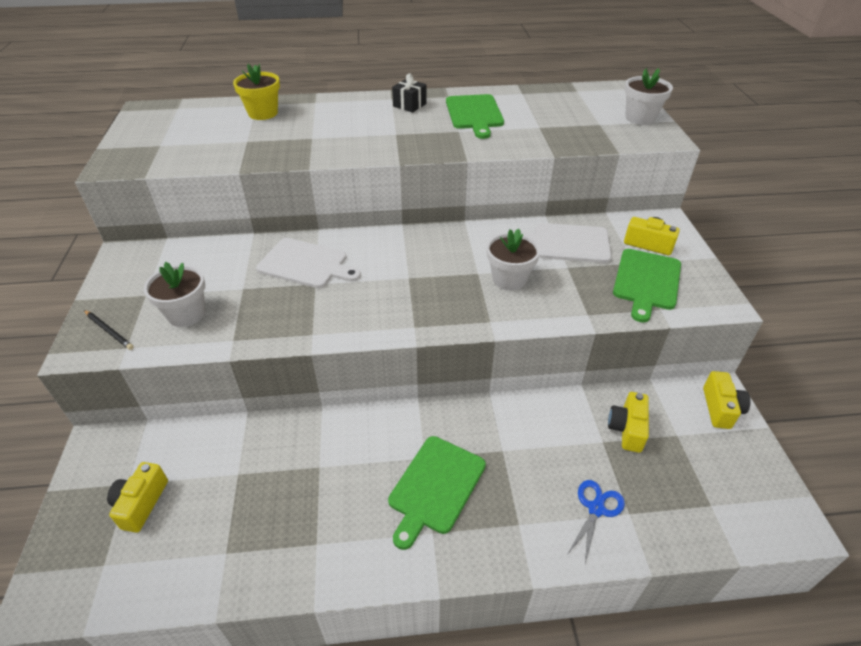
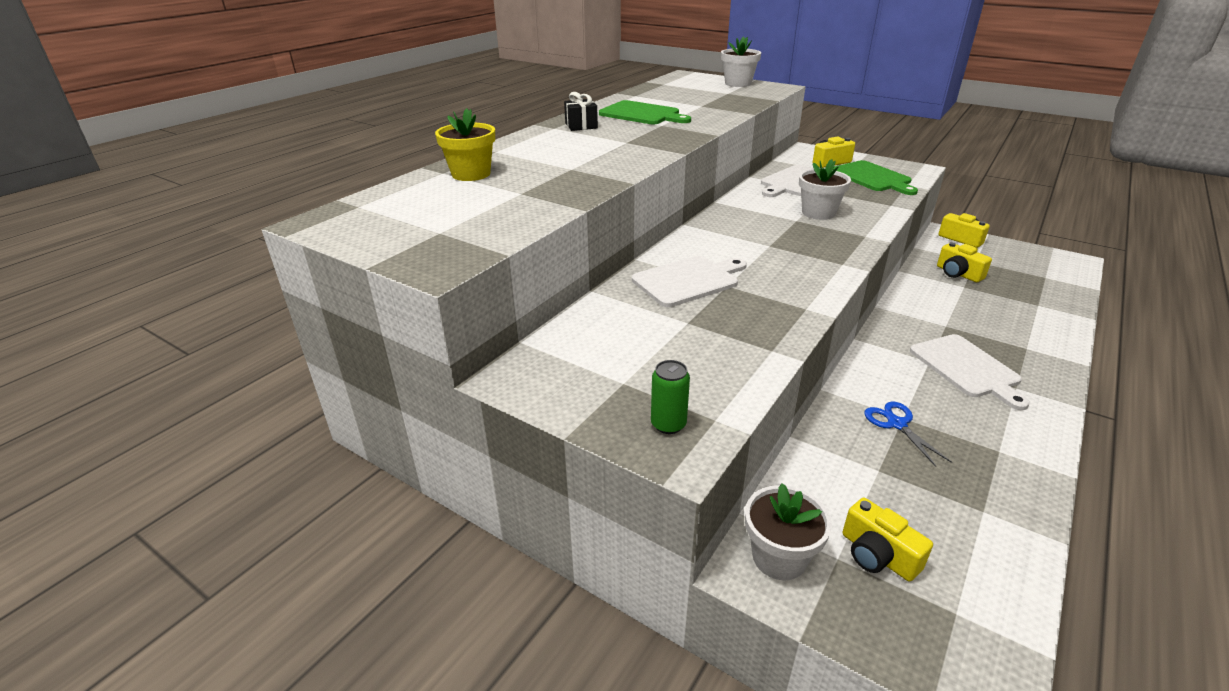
camera: 50 degrees left, 10 degrees down
(109, 331) = (668, 424): black pencil -> green can
(186, 314) = (695, 365): white flower pot -> white flower pot (779, 557)
(435, 487) = (967, 368): green cutting board -> white cutting board
(596, 509) = (1027, 314): blue scissors -> blue scissors (896, 424)

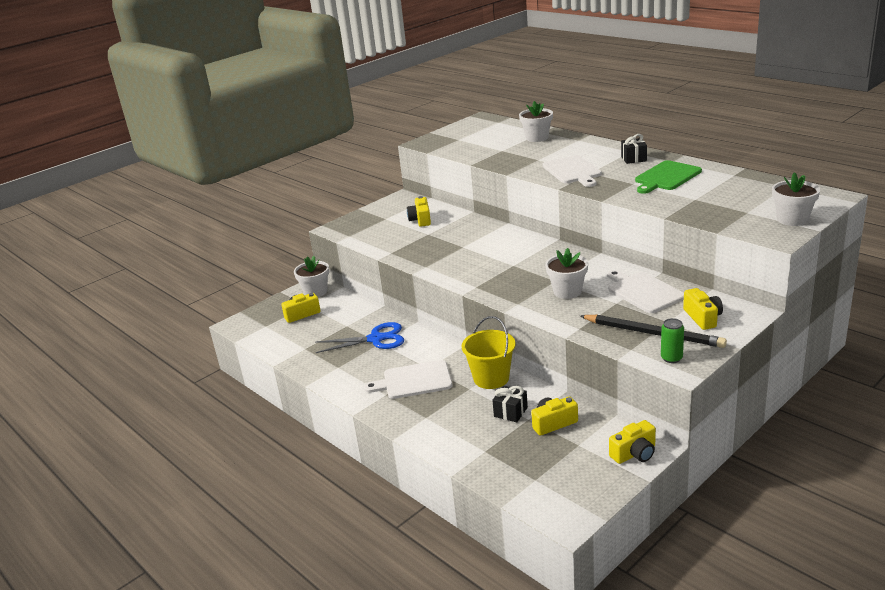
camera: 105 degrees right, 5 degrees down
(471, 174) = (537, 138): yellow flower pot -> white flower pot
(629, 338) = (420, 220): none -> yellow camera
(668, 424) = (352, 226): green can -> green can (671, 358)
(688, 280) = (473, 236): white cutting board -> white cutting board (572, 171)
(872, 178) = (653, 333): green cutting board -> black pencil
(896, 424) = (376, 339): blue scissors -> blue scissors, size x1.59
(914, 313) = (491, 378): none -> yellow bucket
(963, 296) = (510, 412): none -> black gift

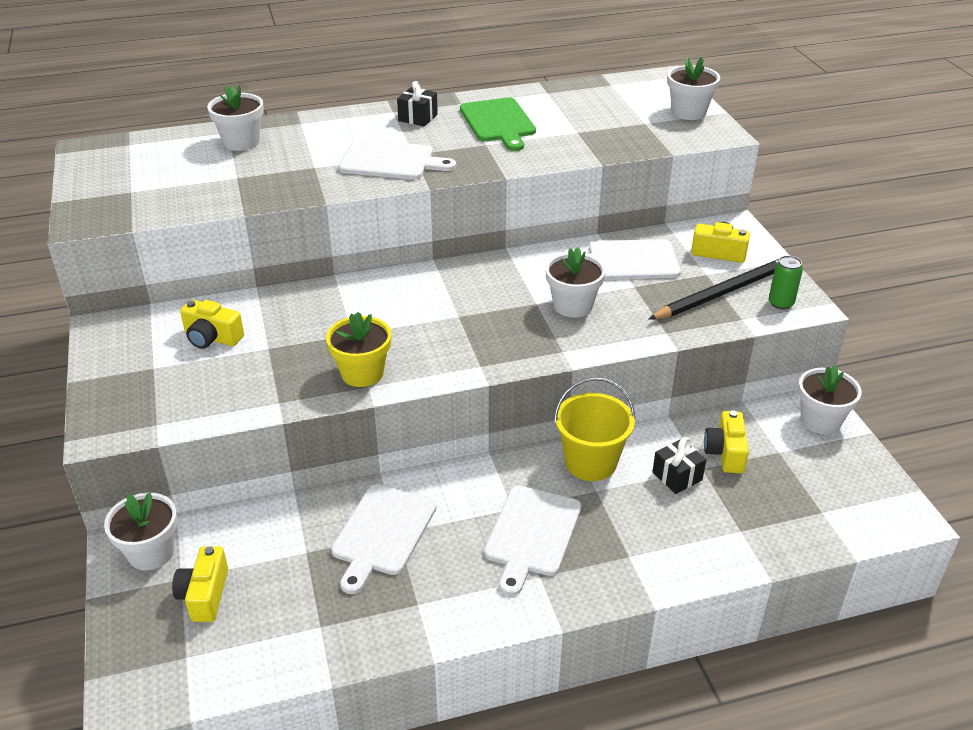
camera: 65 degrees left, 10 degrees up
(376, 339) = (382, 533): blue scissors -> white cutting board
(434, 261) = (362, 373): none -> yellow flower pot
(634, 453) = (820, 420): yellow camera -> white flower pot

